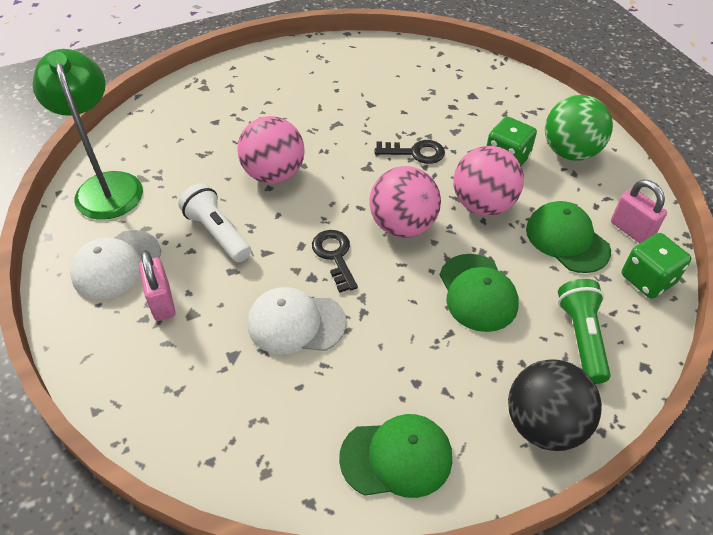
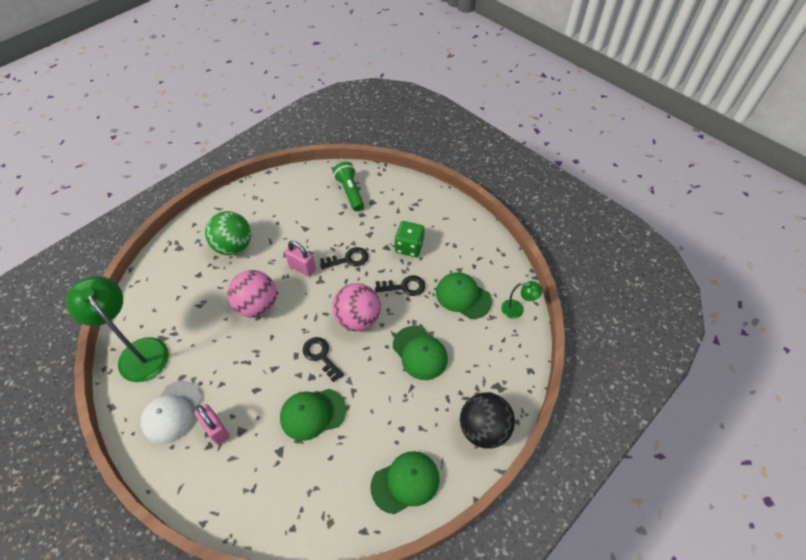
camera: 20 degrees left, 5 degrees up
(217, 233) = (235, 364): white flashlight -> none
(296, 323) = (312, 414): white cap -> green cap
(483, 205) = (404, 287): pink ball -> black key
(570, 152) = (447, 229): green ball -> green ball (234, 246)
(581, 337) = (489, 363): green flashlight -> green flashlight (350, 192)
(631, 230) = (499, 277): pink padlock -> pink padlock (302, 268)
(647, 279) = (517, 310): green dice -> green lamp

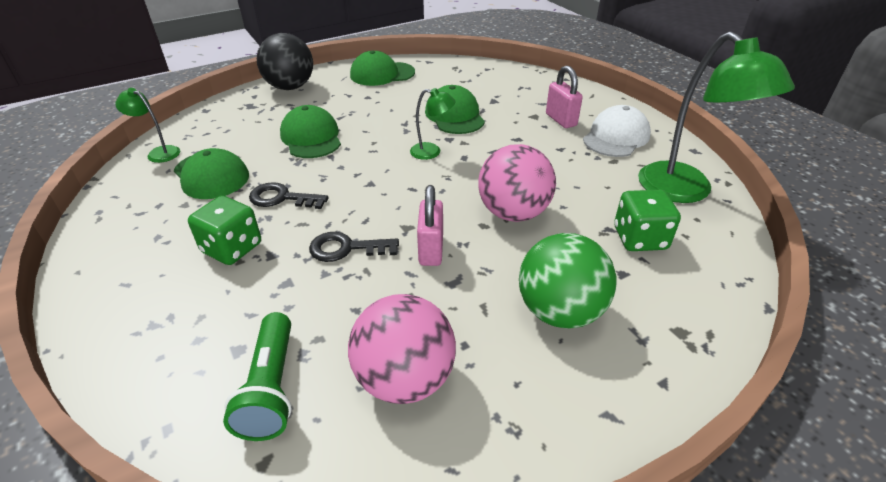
camera: 165 degrees left, 15 degrees down
(182, 301) = (640, 238): none -> green dice
(302, 268) = (431, 250): pink padlock -> pink padlock turned 45 degrees clockwise
(312, 414) = (454, 115): green cap -> green cap turned 105 degrees counterclockwise
(321, 356) = (432, 152): black key -> green lamp
(358, 319) = (369, 176): pink ball -> pink ball (405, 379)

